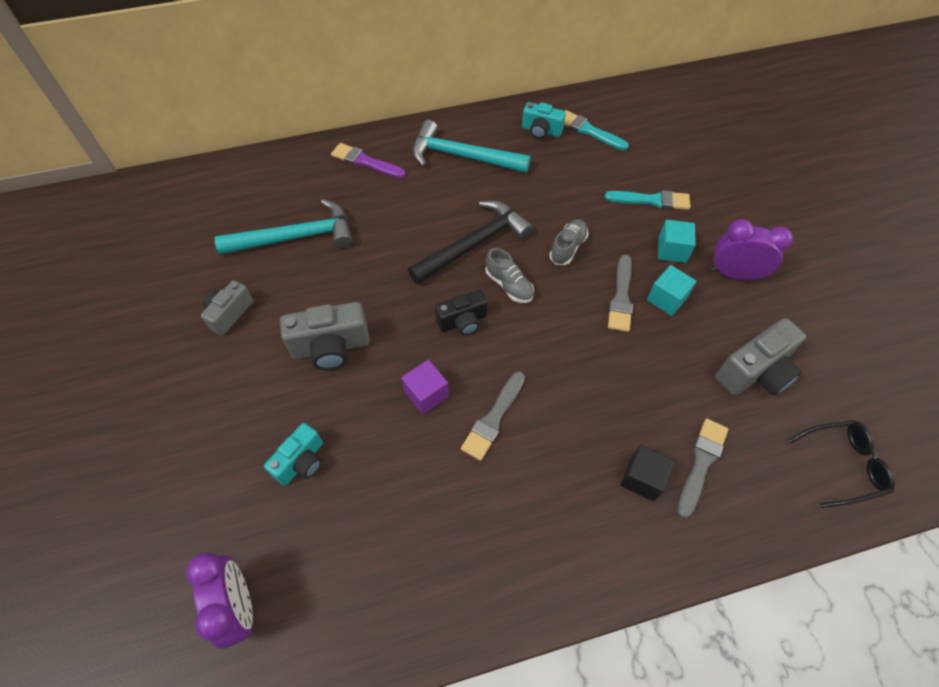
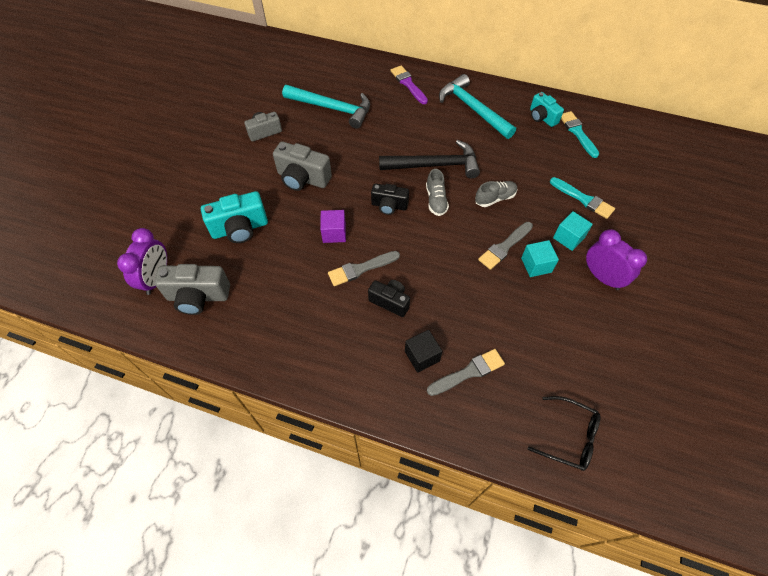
camera: 35 degrees right, 0 degrees up
(301, 462) = (240, 228): turquoise camera -> turquoise camera, size x1.54
(557, 437) = (390, 301): none -> black camera
(755, 372) = (558, 344): grey camera -> grey camera (198, 296)

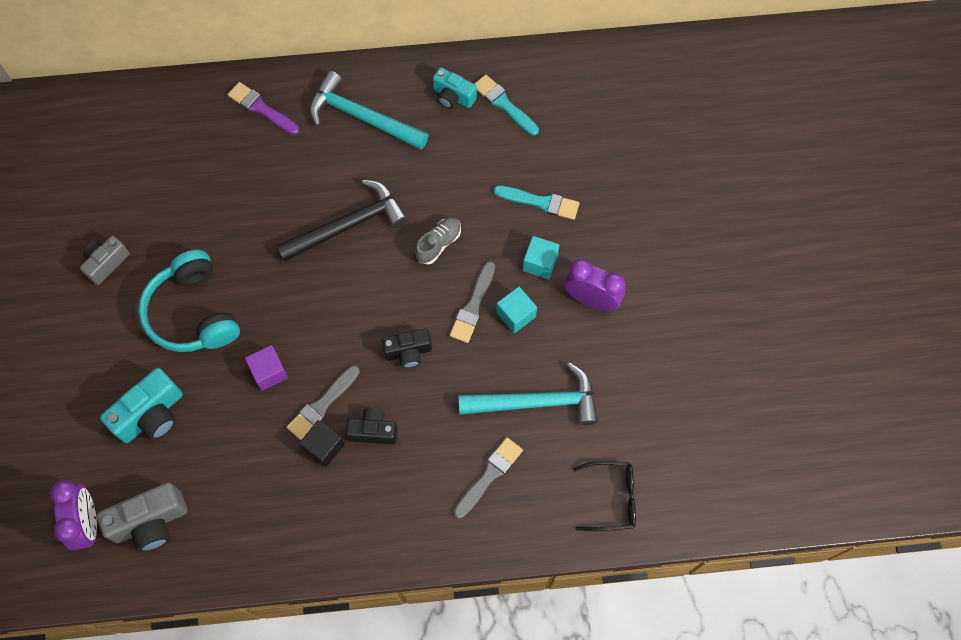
camera: 25 degrees left, 10 degrees up
(303, 178) = (193, 313): grey camera -> turquoise headphones
(332, 108) = (178, 189): turquoise hammer -> turquoise hammer (537, 402)
(389, 206) = (318, 307): black camera -> black camera (408, 352)
(422, 356) = (434, 479): black cube -> black cube (324, 447)
(436, 200) = (370, 276): grey shoe -> none

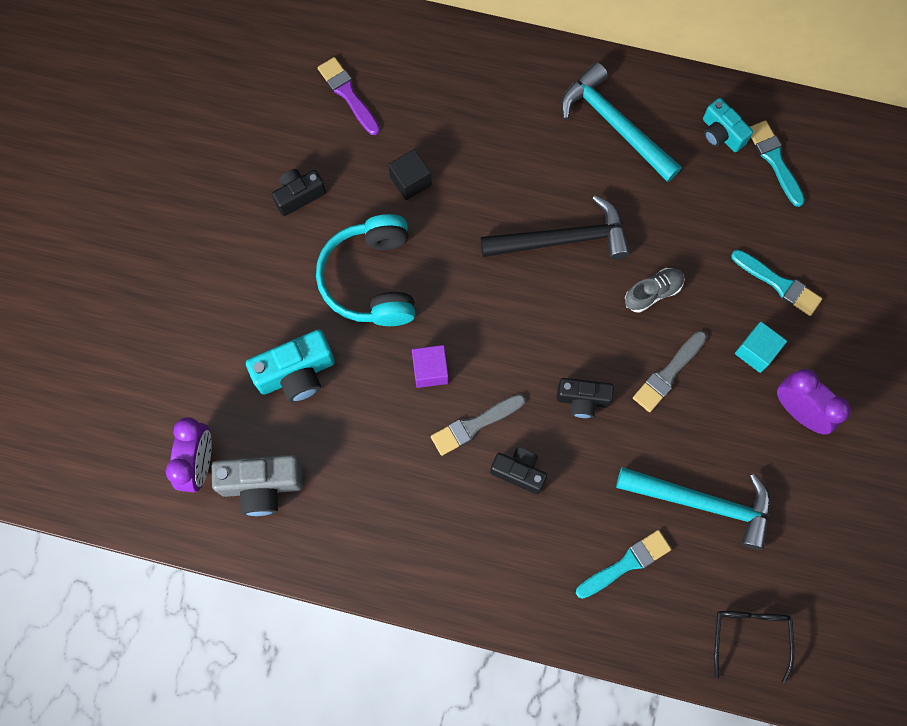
camera: 20 degrees right, 5 degrees up
(106, 263) = (299, 195): grey camera -> black camera
(261, 108) = (510, 79): purple brush -> purple brush (348, 94)
(324, 447) = (462, 470): black cube -> black cube (410, 181)
(489, 475) = (626, 563): grey brush -> turquoise brush
(516, 315) = (711, 399): turquoise cube -> none
(612, 498) = (749, 636): black glasses -> black glasses turned 105 degrees counterclockwise

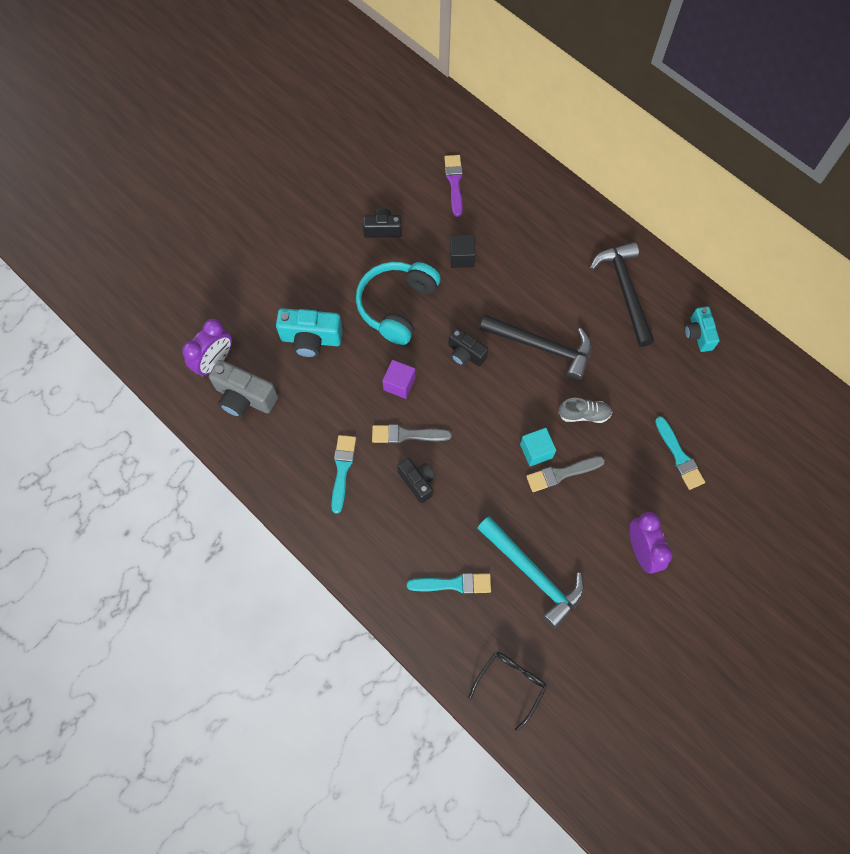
camera: 30 degrees right, 5 degrees down
(582, 400) = (490, 459): black camera -> black camera (465, 354)
(614, 124) = (625, 290): turquoise hammer -> black hammer
(756, 351) = (634, 493): turquoise cube -> turquoise cube (536, 451)
(774, 160) = (727, 371): turquoise brush -> turquoise brush (342, 469)

